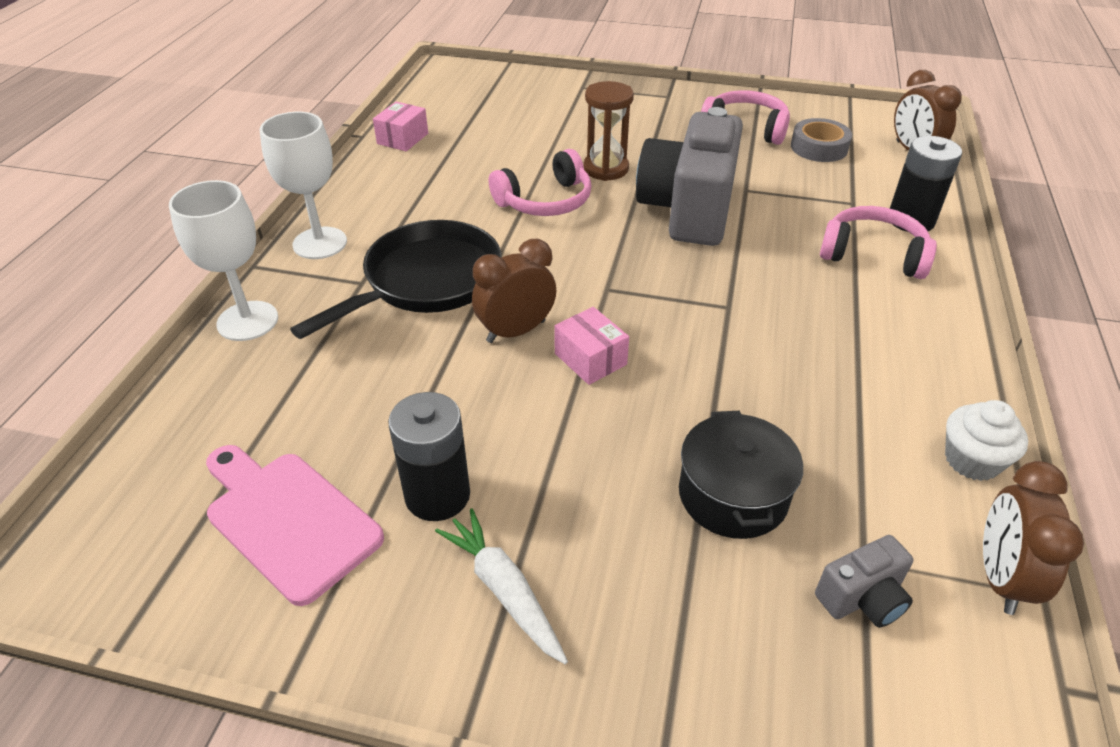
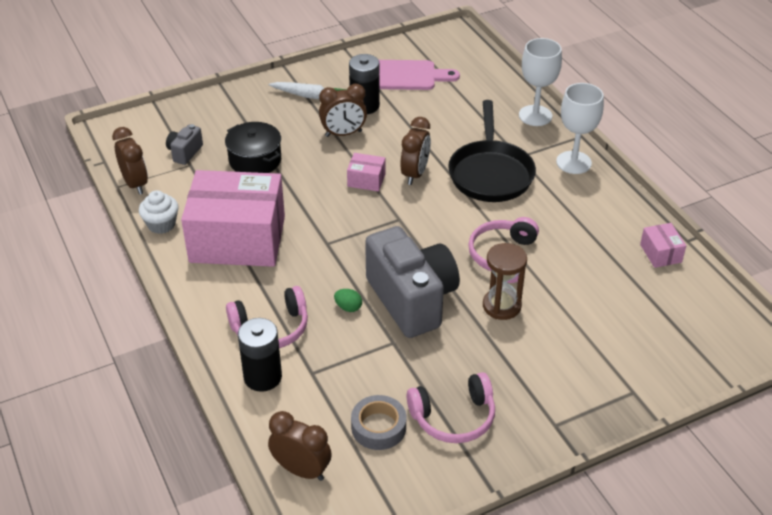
camera: 140 degrees right, 0 degrees up
(537, 457) = (343, 134): none -> brown clock
(765, 234) = (348, 307): none -> green egg
(853, 372) = (237, 239): none -> pink box

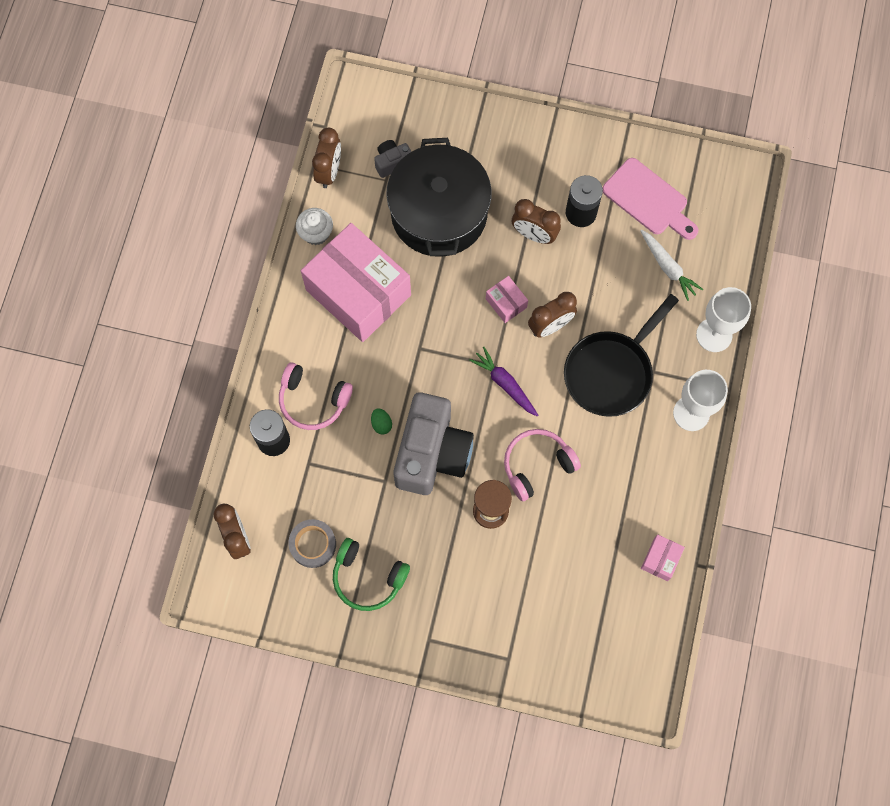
camera: 40 degrees right, 30 degrees up
(255, 160) = (439, 213): black pot -> black pot, size x1.84
(309, 96) = (545, 166): white carrot -> white carrot (668, 267)
(420, 225) = (504, 384): none -> purple carrot
(453, 417) = (368, 577): pink headphones -> green headphones

